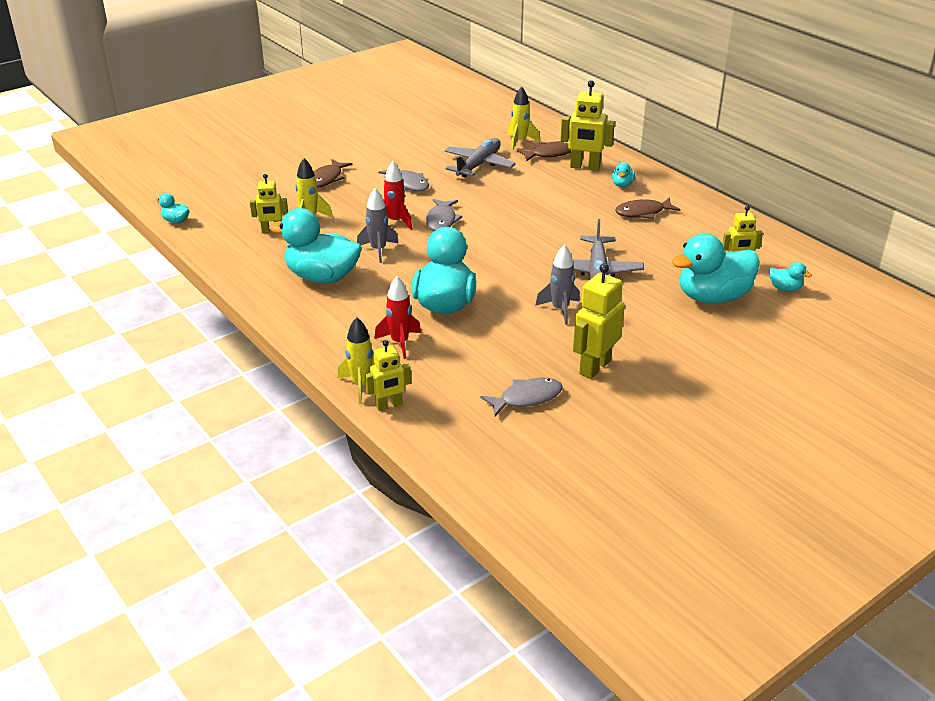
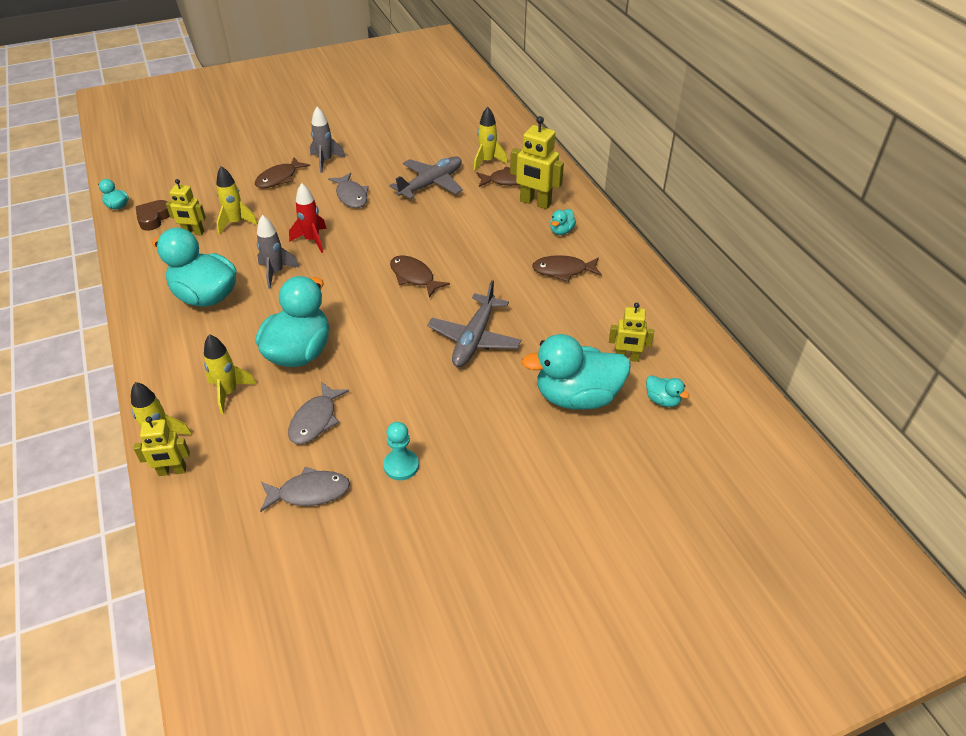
camera: 15 degrees right, 10 degrees up
(222, 225) = (153, 218): none -> brown heart
(400, 343) = (229, 393): red rocket -> yellow rocket
(441, 220) = (357, 246): grey fish -> grey fish (315, 420)
(511, 235) = (414, 277): none -> brown fish
(560, 310) = (408, 382): grey rocket -> grey rocket (325, 161)
(594, 367) = (401, 466): yellow robot -> turquoise pawn

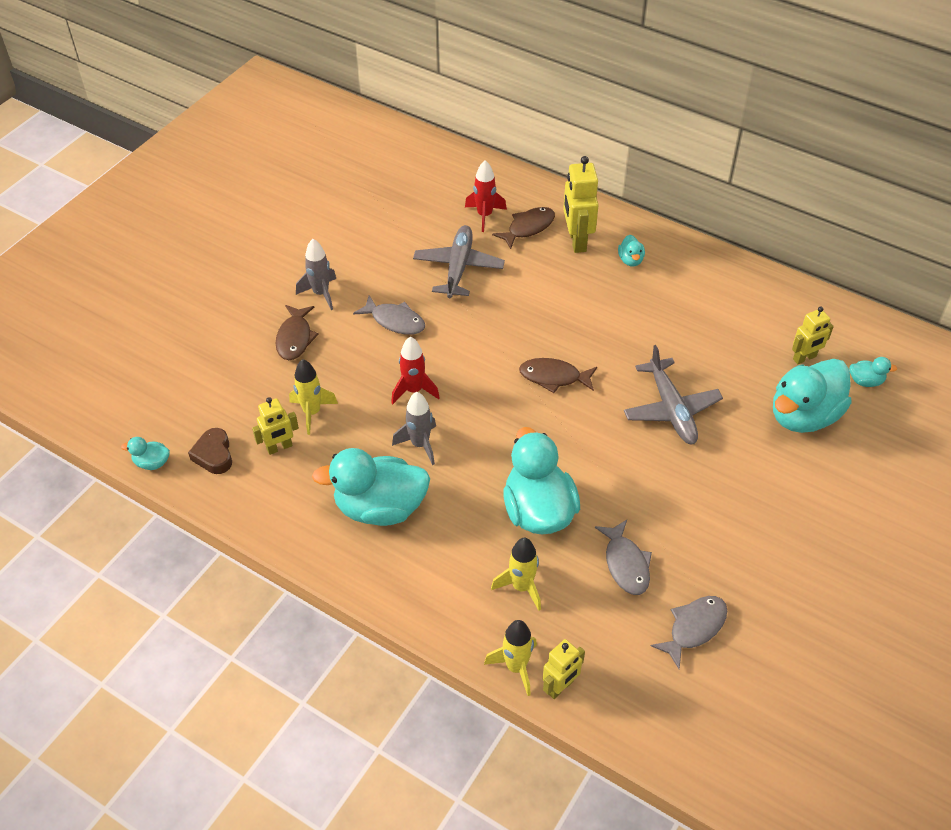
camera: 35 degrees left, 5 degrees up
(401, 466) = (738, 559): turquoise pawn -> none
(487, 161) = (484, 215): yellow rocket -> red rocket
(535, 203) = (577, 241): yellow robot -> yellow robot turned 90 degrees clockwise
(563, 271) = (673, 301): brown fish -> none

